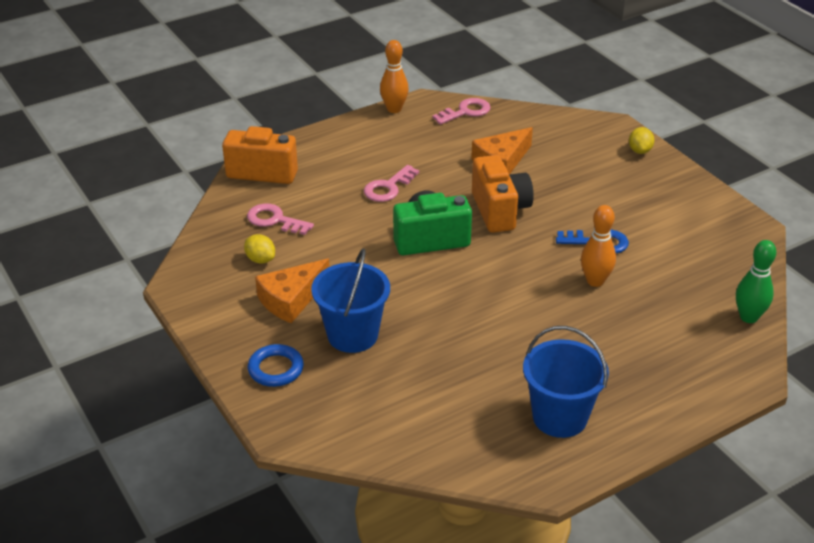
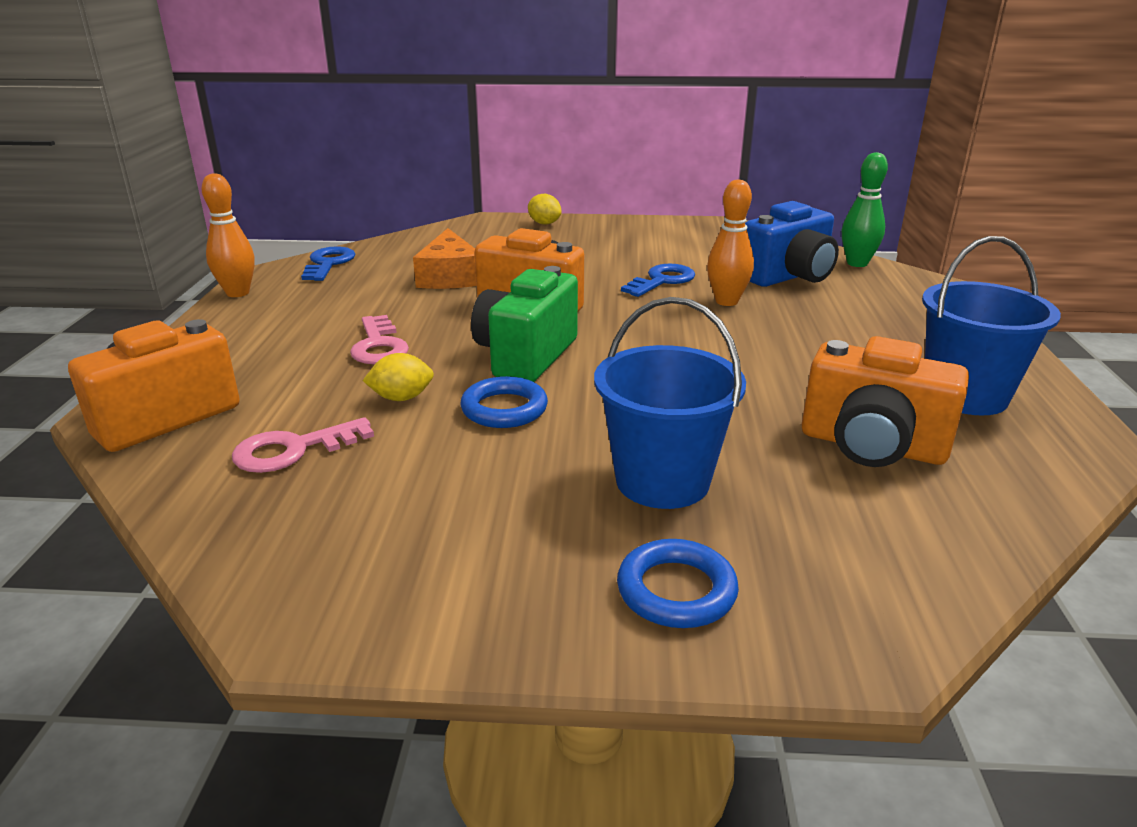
camera: 55 degrees left, 10 degrees down
(260, 259) = (366, 498): yellow lemon -> yellow lemon (401, 398)
(291, 299) = (508, 505): orange cheese -> none
(368, 259) = (504, 409): none -> blue ring
(455, 394) = (872, 446): none -> orange camera
(466, 112) = (328, 263): pink key -> blue key
(676, 293) = (789, 277): none -> blue camera

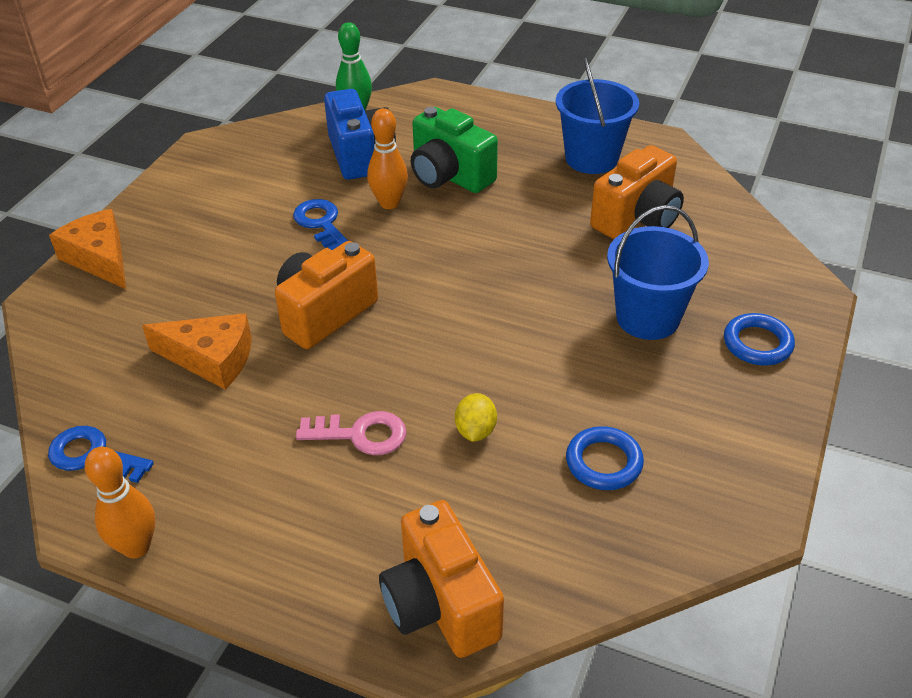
camera: 70 degrees left, 15 degrees up
(293, 450) = (538, 508): pink key -> none
(504, 409) = (521, 372): blue ring -> blue ring (604, 462)
(526, 356) = (433, 342): green camera -> green camera (449, 176)
(544, 223) = (99, 258): yellow lemon -> orange cheese

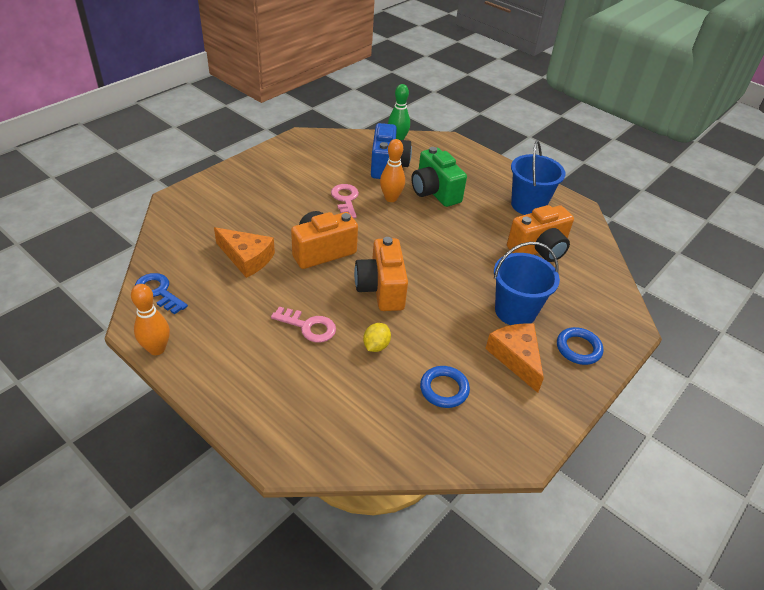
camera: 15 degrees right, 0 degrees up
(99, 258) = (214, 184): orange cheese -> orange cheese (516, 358)
(321, 224) = (345, 199): blue key -> pink key
(440, 604) = (306, 439): orange camera -> orange camera (381, 289)

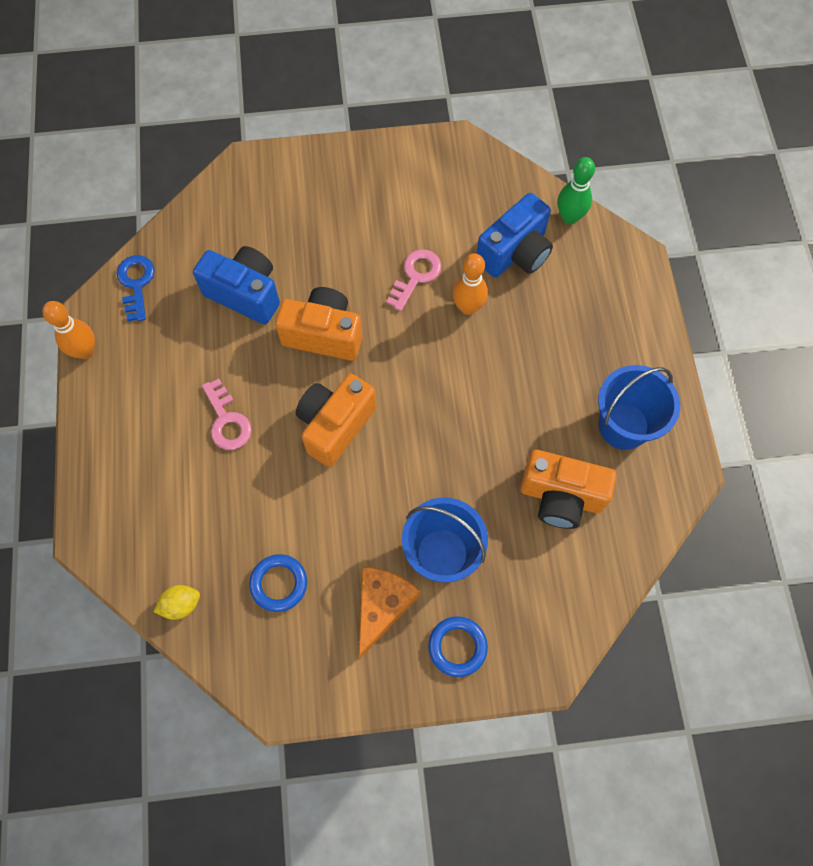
camera: 45 degrees right, 25 degrees up
(246, 258) = (245, 293): orange cheese -> blue camera
(376, 346) = (265, 489): yellow lemon -> yellow lemon (181, 604)
(434, 192) = (529, 330): green camera -> none

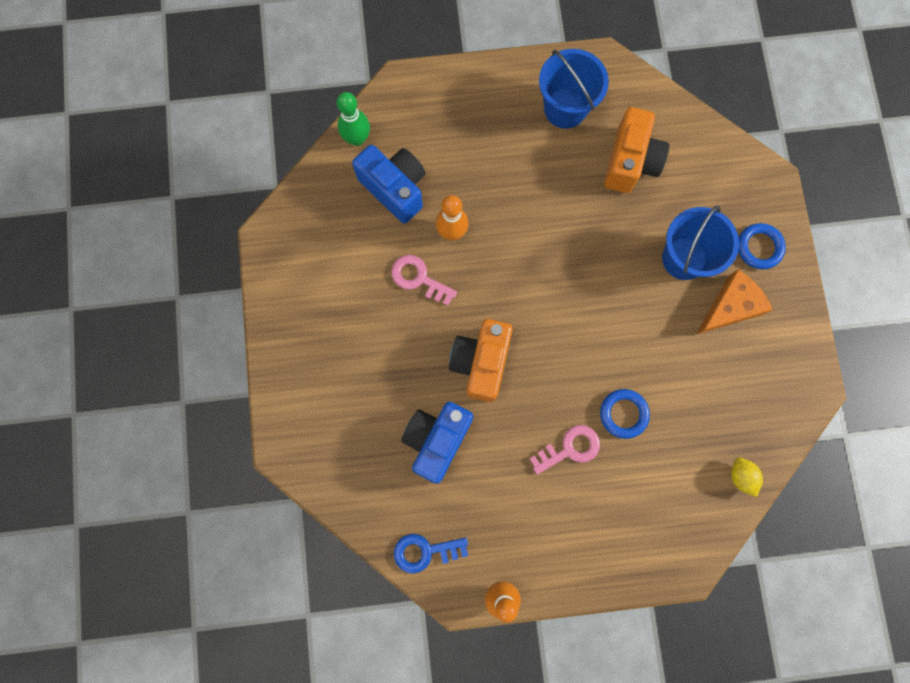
camera: 90 degrees left, 10 degrees up
(279, 583) = (717, 393): blue ring -> blue ring (623, 414)
(335, 425) = (572, 349): orange camera -> none
(382, 606) = (730, 307): orange cheese -> orange cheese turned 120 degrees clockwise

